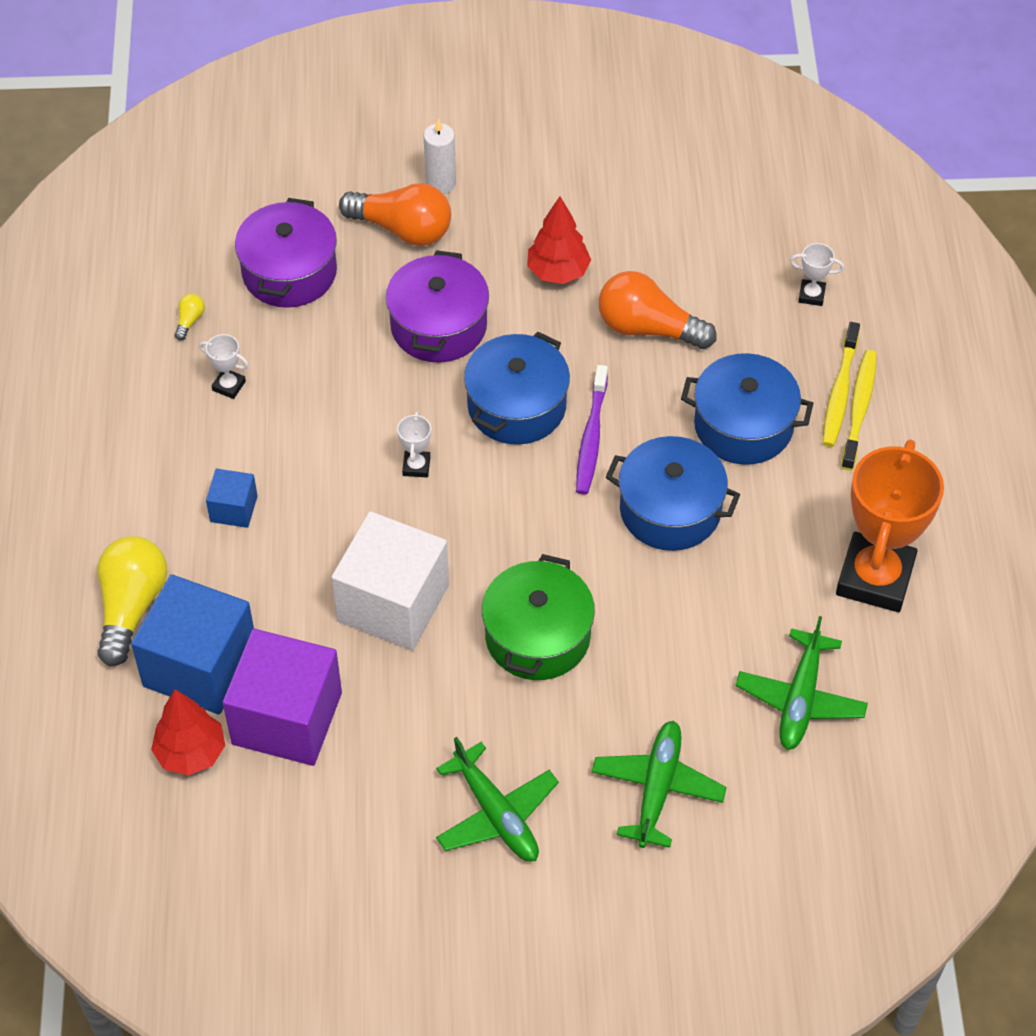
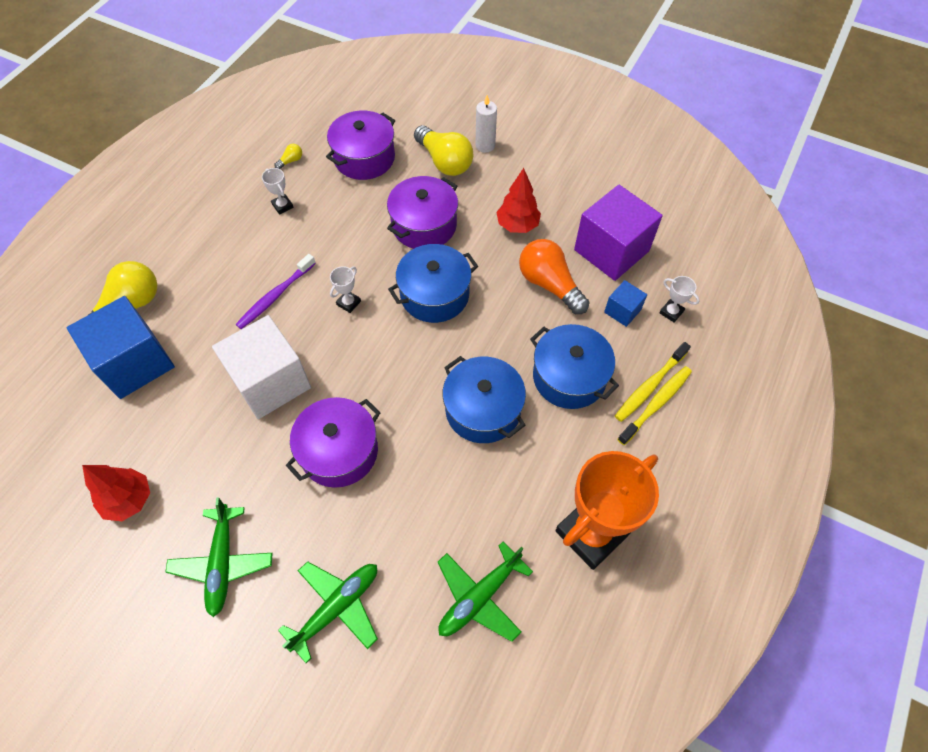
camera: 30 degrees right, 5 degrees up
(191, 753) = (86, 414): red tree -> red tree (129, 500)
(233, 509) = (229, 277): blue cube -> blue cube (622, 311)
(287, 718) = (154, 423): purple cube -> purple cube (611, 250)
(403, 229) = (444, 162): orange light bulb -> yellow light bulb
(537, 636) = (339, 451): green pot -> purple pot
(591, 437) = (466, 337): purple toothbrush -> purple toothbrush (275, 296)

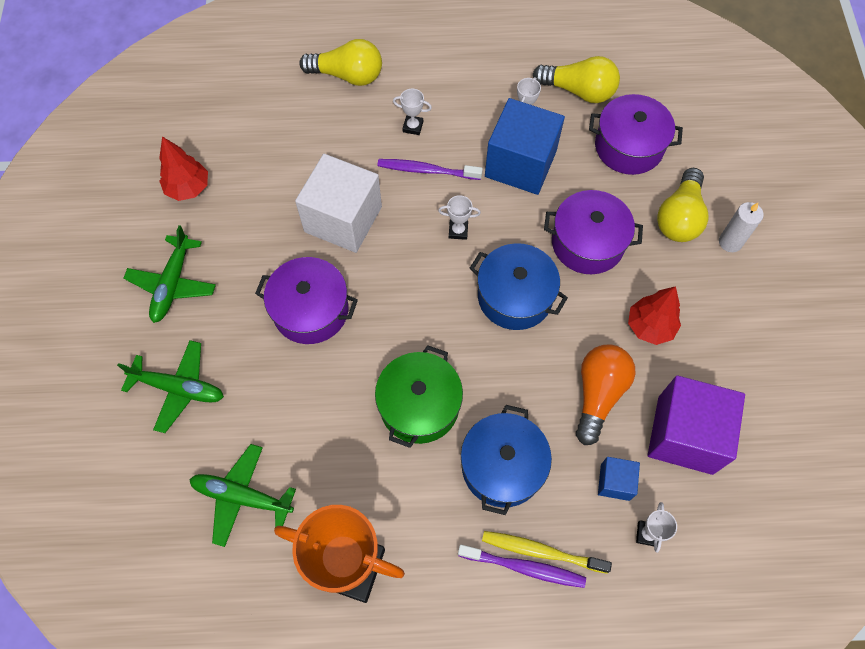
camera: 60 degrees right, 5 degrees up
(135, 363) = (301, 113): blue cube -> blue cube (520, 164)
(223, 563) = (173, 284): green plane -> green plane turned 45 degrees counterclockwise
(225, 285) = (413, 127): none -> white trophy
(291, 161) = (578, 91): yellow light bulb -> yellow light bulb, size x2.42
(483, 410) = (419, 405): blue pot -> green pot
(656, 404) = (524, 567): yellow toothbrush -> purple toothbrush

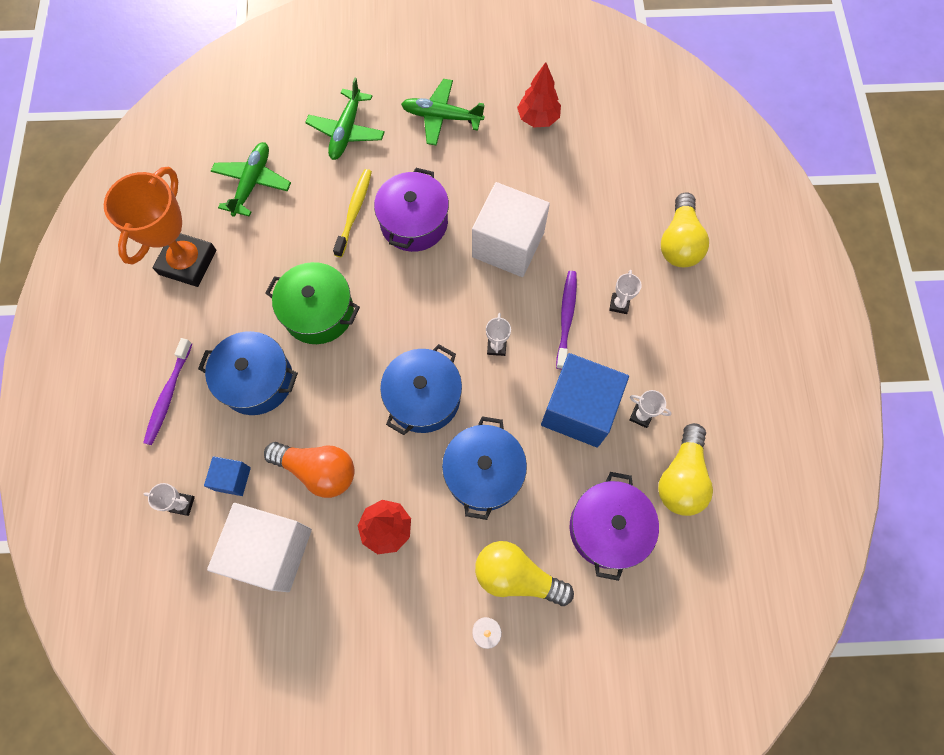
camera: 90 degrees right, 5 degrees up
(541, 551) = (180, 410): yellow toothbrush -> yellow toothbrush (354, 211)
(587, 243) = (483, 473): purple pot -> blue pot
(685, 435) = (271, 551): purple cube -> white cube

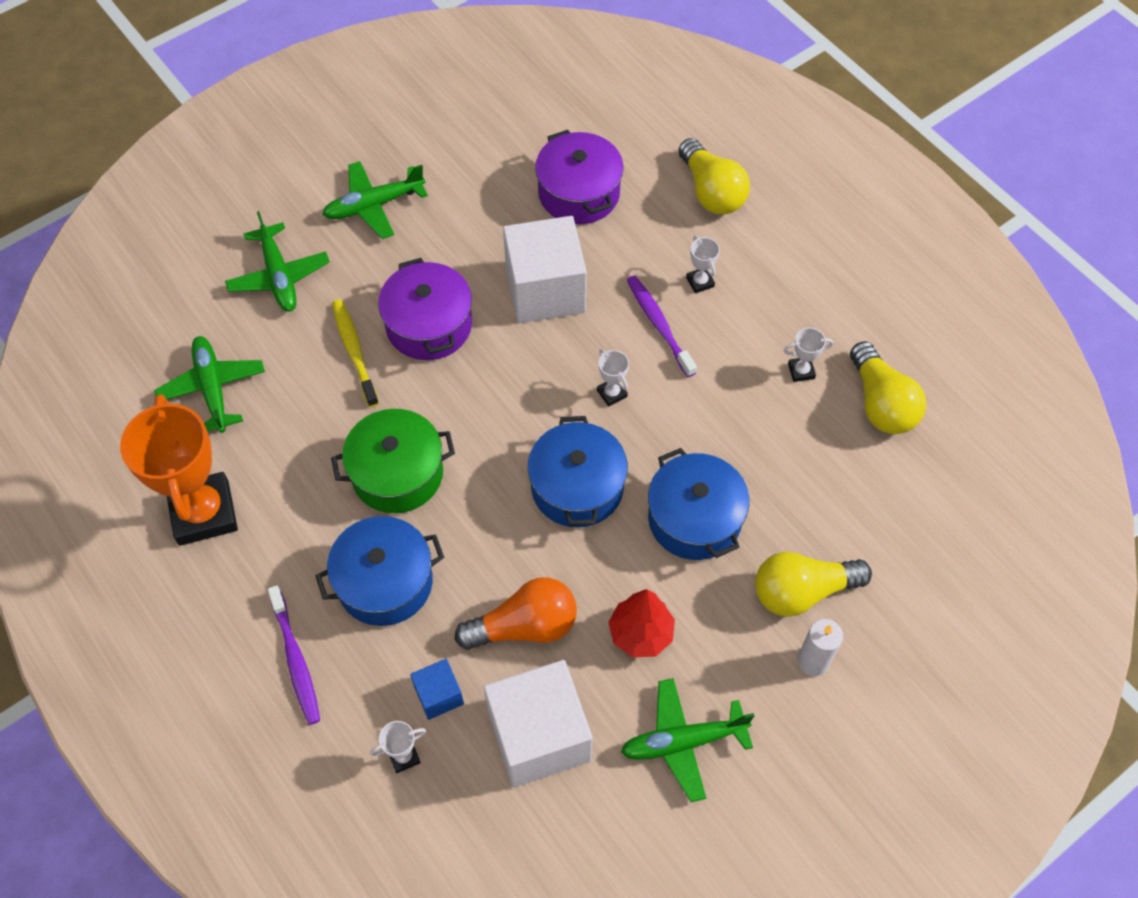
camera: 35 degrees left, 10 degrees down
(356, 623) = (682, 742): none -> green plane
(538, 119) = (478, 152): red tree -> none
(579, 409) = (739, 402): blue cube -> none
(608, 528) = (851, 492): purple pot -> purple pot (579, 193)

